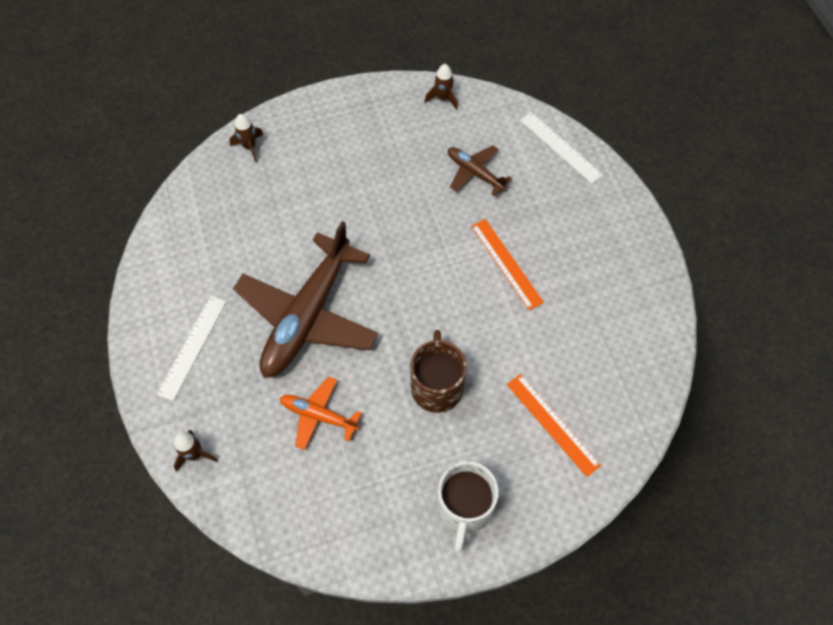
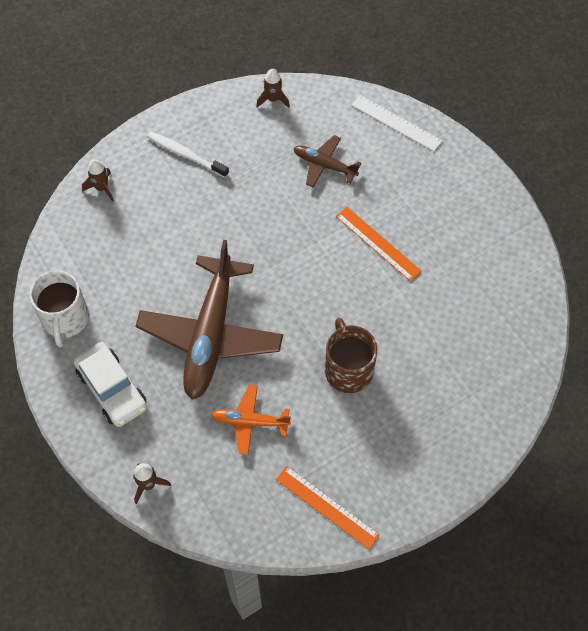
camera: 15 degrees left, 0 degrees up
(192, 347) = (112, 389): white ruler -> white car
(341, 133) = (186, 155): none -> white toothbrush
(464, 508) = (403, 469): white mug -> white mug (65, 319)
(552, 424) = (459, 377): orange ruler -> orange ruler (327, 507)

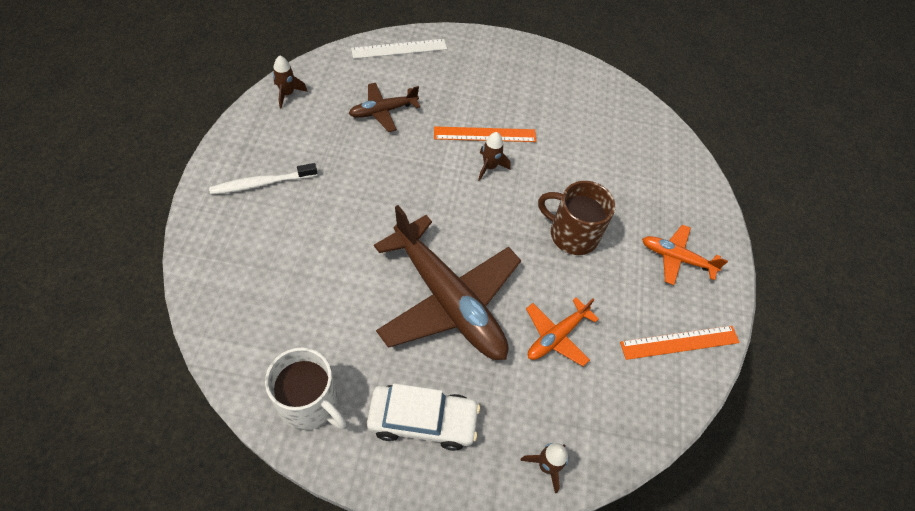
camera: 55 degrees left, 5 degrees down
(101, 188) = (214, 266): brown rocket -> brown rocket (489, 167)
(403, 455) = (676, 258): none -> orange plane

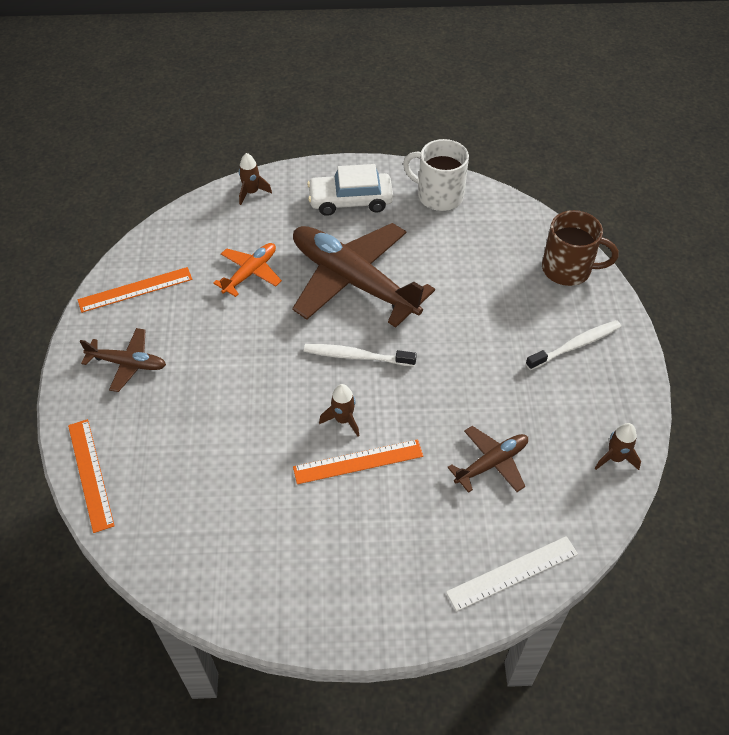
camera: 175 degrees right, 5 degrees down
(465, 218) = (356, 356): none -> white toothbrush
(572, 234) = (241, 364): brown mug -> brown mug (568, 269)
(676, 258) = (128, 364): orange plane -> brown plane
(693, 171) = (90, 474): none -> orange ruler

